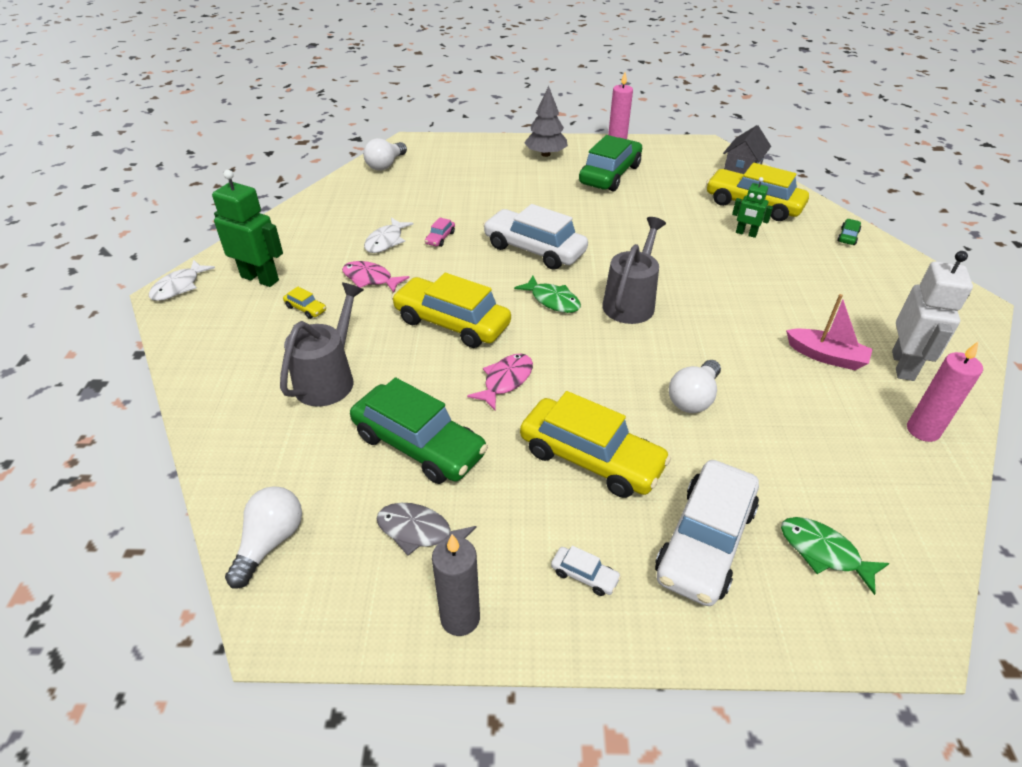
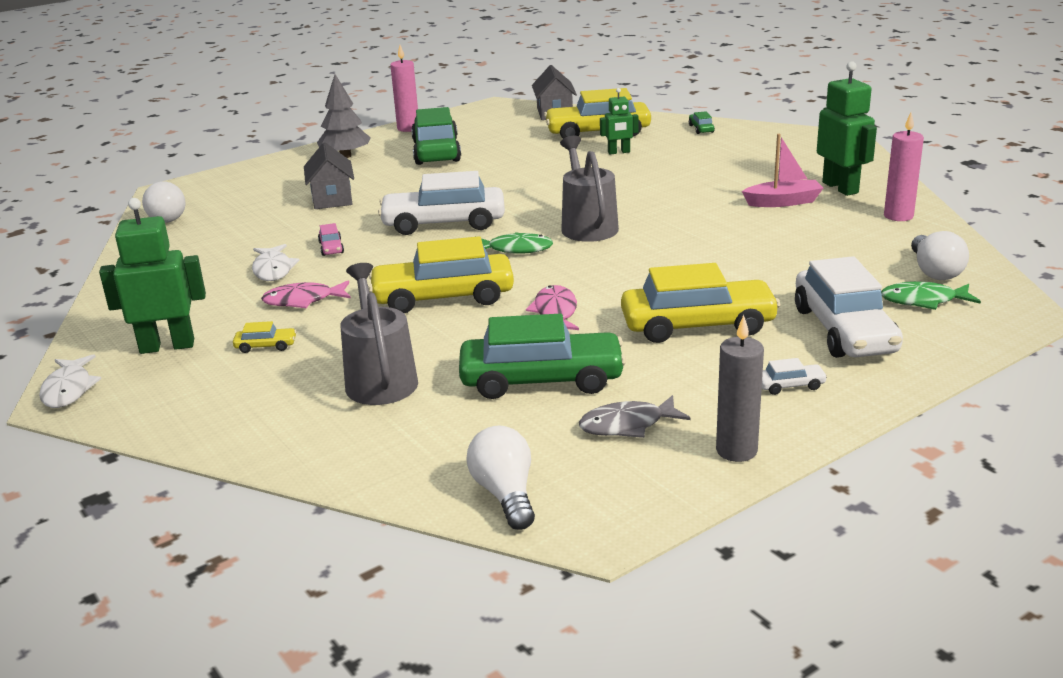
camera: 35 degrees left, 15 degrees down
(492, 192) = (332, 199): none -> grey house
(693, 398) = (723, 261): white light bulb -> white light bulb (934, 271)
(903, 365) = (840, 187): white robot -> green robot

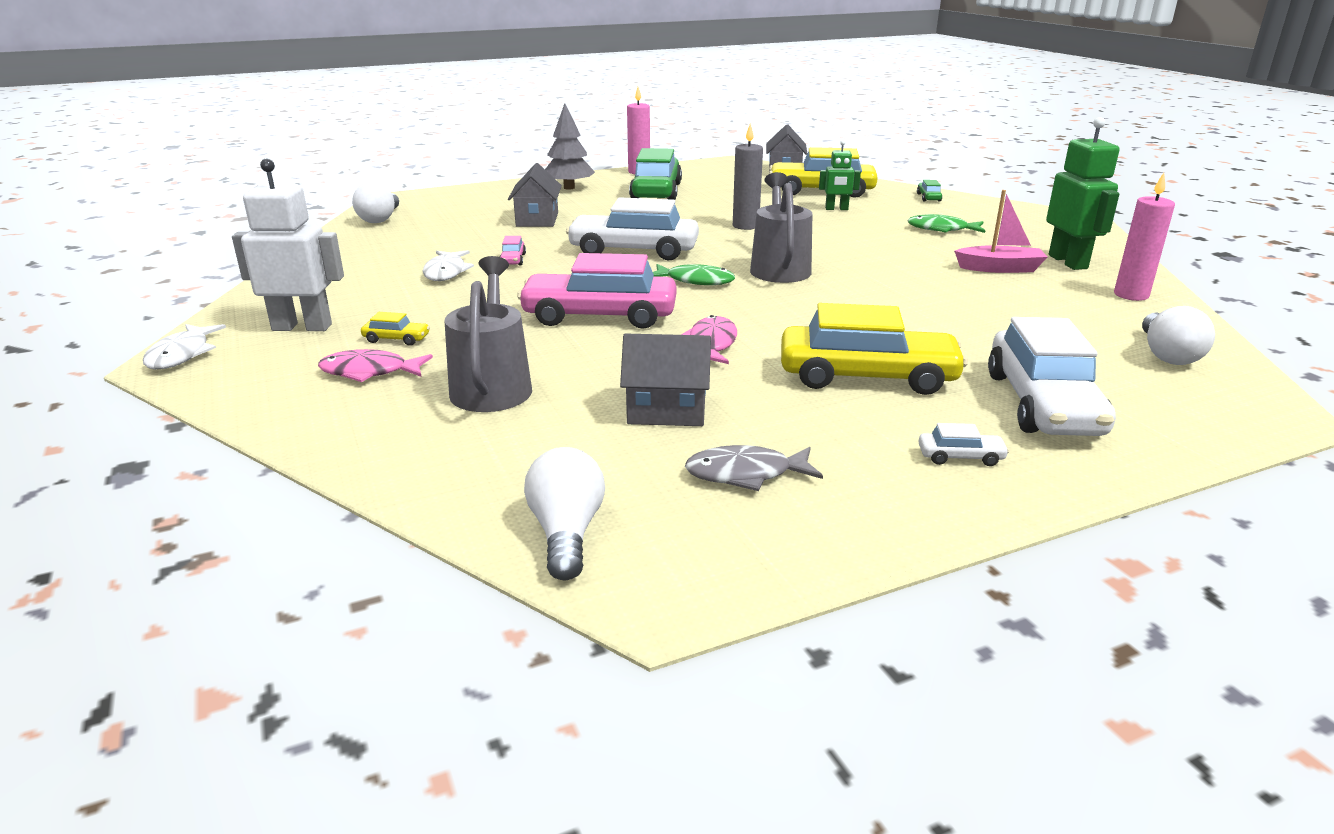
camera: 10 degrees right, 0 degrees up
(167, 346) = (302, 327): green robot -> white robot
(303, 300) = (458, 302): pink fish -> pink fish (369, 372)
(443, 297) = (599, 316): yellow car -> pink car
(541, 380) = (667, 410): green car -> grey house
(736, 450) = (870, 525): grey candle -> grey candle (745, 226)
(923, 301) = (1148, 384): green fish -> green fish (941, 229)

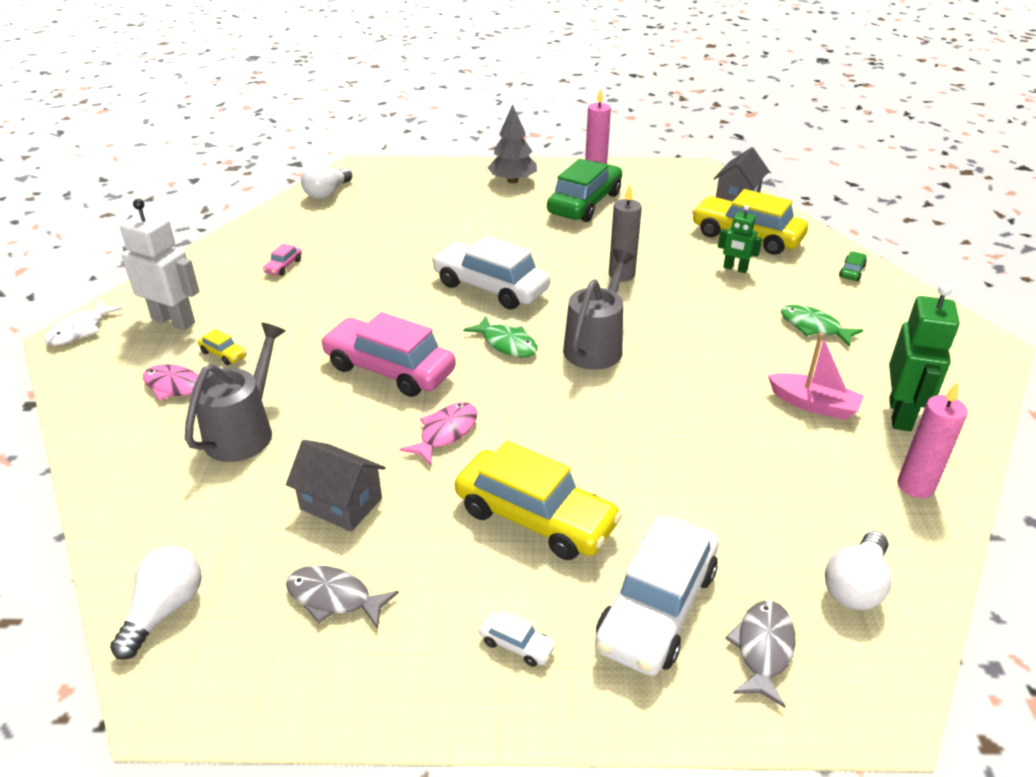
camera: 25 degrees right, 10 degrees up
(446, 272) = (321, 279): white fish -> none
(513, 260) = (383, 275): pink car -> pink car (283, 266)
(537, 220) = (447, 223): grey house -> none
(1154, 405) = (763, 649): none -> grey fish

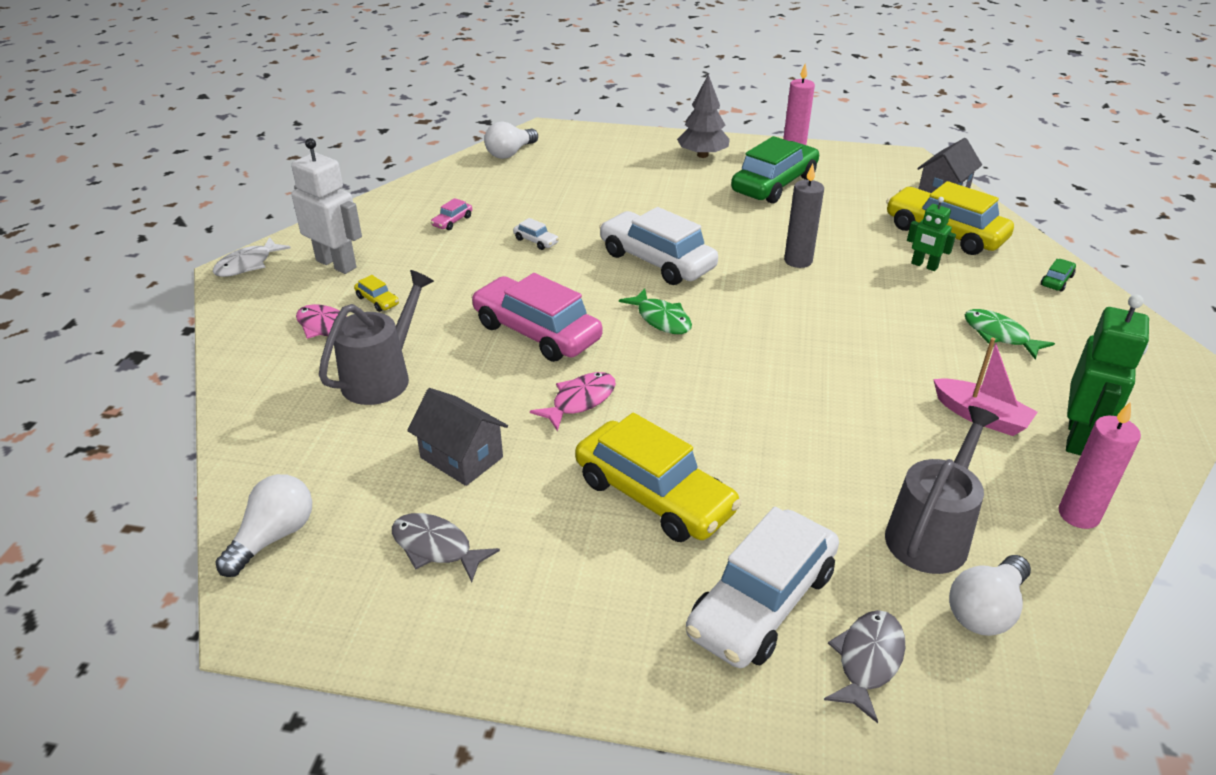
camera: 10 degrees right, 0 degrees up
(517, 645) = (608, 618): white car -> white car (536, 241)
(596, 345) = (755, 330): grey watering can -> grey watering can (931, 533)

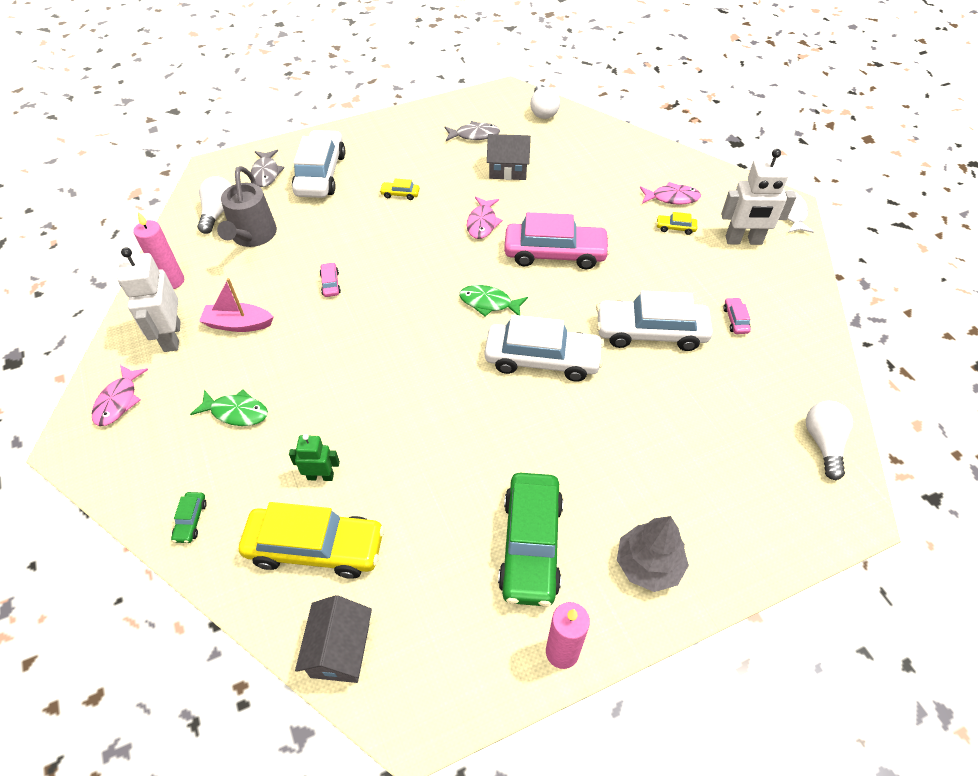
camera: 145 degrees right, 15 degrees up
(383, 377) = (600, 187): grey watering can -> none
(536, 241) = (650, 332): white car -> white car, size x2.47
(654, 496) = (400, 194): yellow car -> yellow car, size x0.40
(798, 261) = (433, 422): grey candle -> none
(837, 413) = (330, 284): none -> pink car
(1078, 438) = (171, 337): green robot -> white robot
(1147, 395) = (119, 401): none -> pink fish

